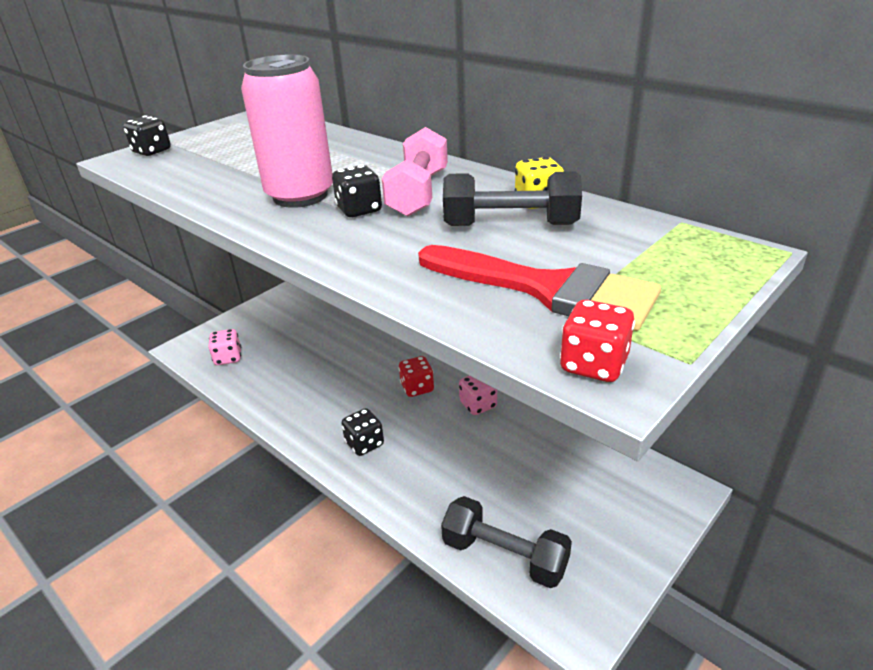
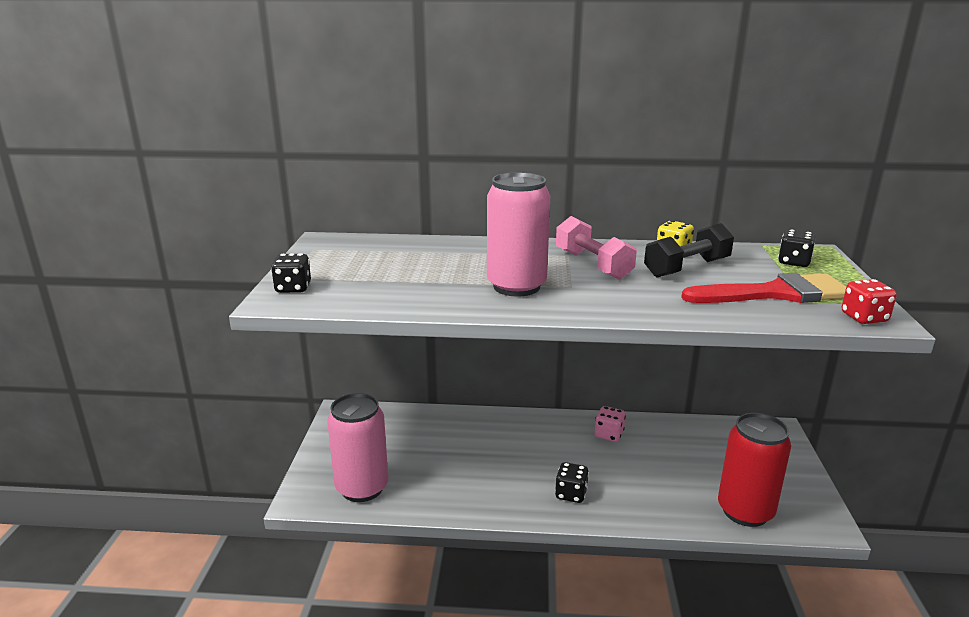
camera: 40 degrees left, 10 degrees down
(228, 358) = (362, 488): pink dice -> pink can
(359, 210) = (580, 284): black dice -> black dice (794, 262)
(417, 388) = (553, 442): red dice -> none
(504, 556) = (745, 511): black dumbbell -> red can

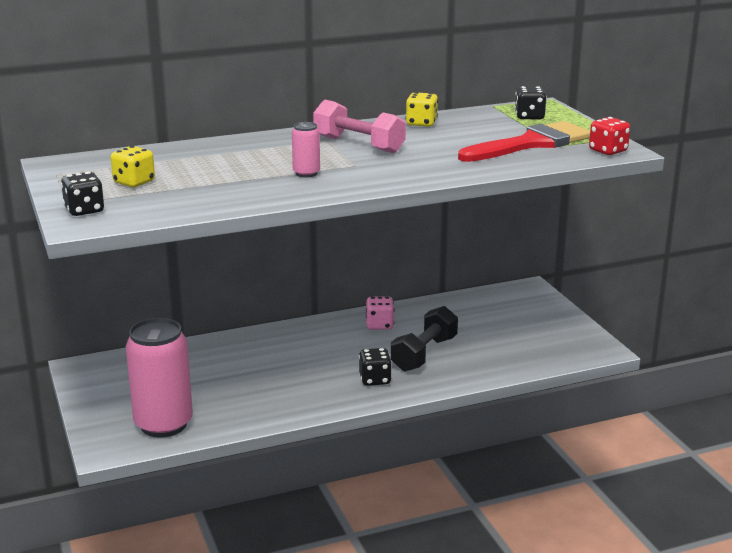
camera: 25 degrees left, 0 degrees up
(361, 268) = (134, 182): none -> yellow dice
(516, 286) = (306, 173): pink can -> pink can, size x0.46
(687, 268) = (444, 135): black dumbbell -> black dumbbell (424, 354)
(745, 511) = (532, 356): red can -> none

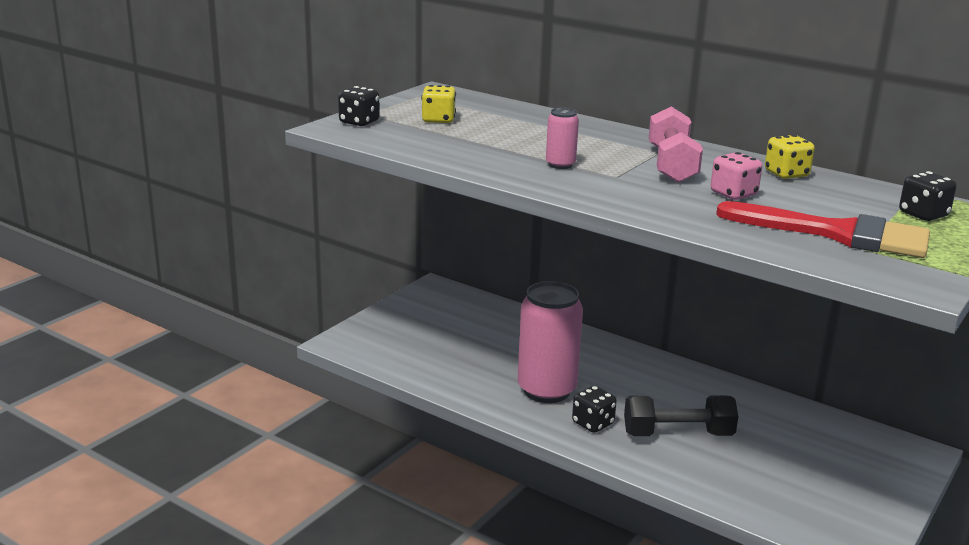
camera: 55 degrees right, 0 degrees up
(163, 424) = (397, 352): pink can -> pink can (546, 390)
(379, 325) = (694, 389): pink dice -> pink dice (733, 194)
(608, 151) = (903, 277): red dice -> none

